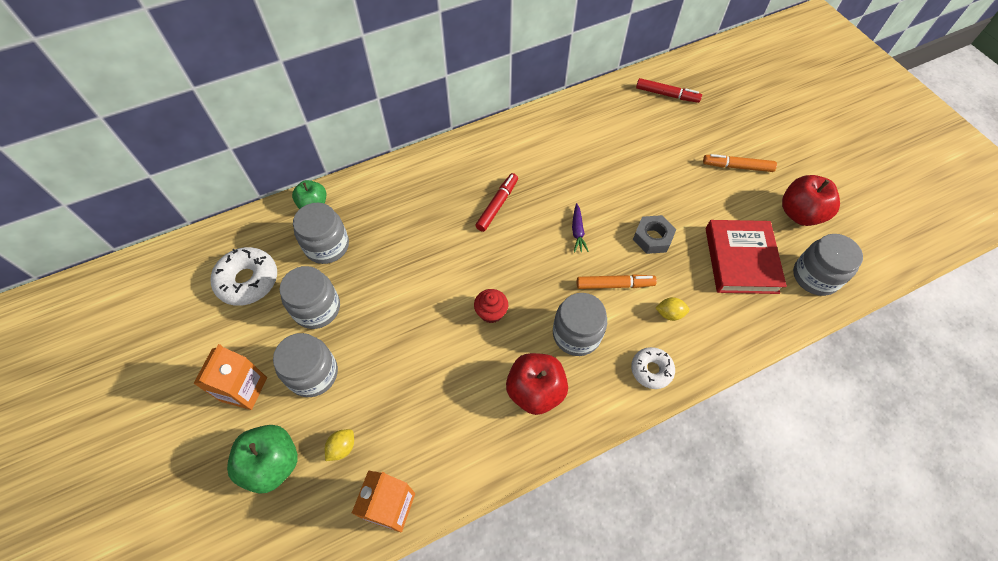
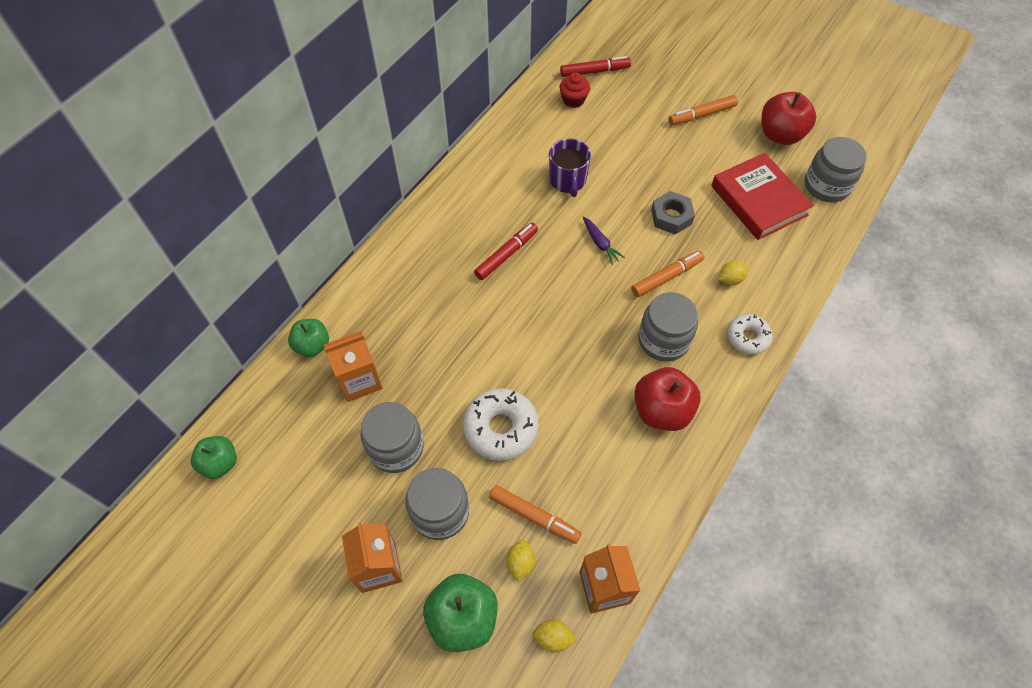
camera: 30 degrees left, 0 degrees up
(198, 255) = (220, 463): none -> green apple
(248, 281) = (299, 459): white donut -> white donut (500, 428)
(325, 521) = (553, 638): none -> yellow lemon
(327, 246) = (359, 380): grey jar -> orange carton
(377, 417) = (534, 516): none -> orange marker
(491, 312) = (572, 360): red cupcake -> red cupcake (573, 100)
(497, 205) = (506, 254): red marker -> red marker turned 45 degrees clockwise
(585, 170) = (567, 180): none -> purple mug

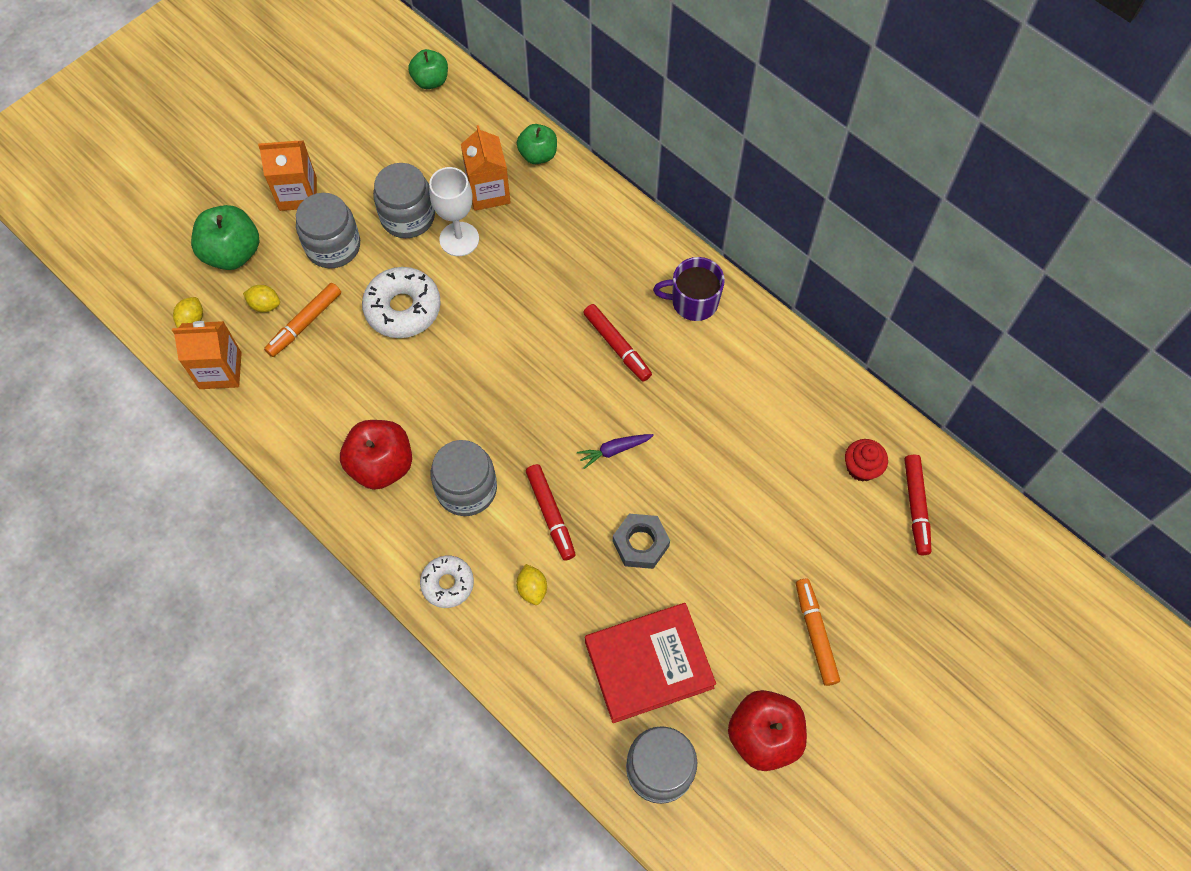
camera: 100 degrees right, 5 degrees up
(416, 395) = (459, 239): none -> white goblet
(567, 180) = (719, 433): purple mug -> purple mug (693, 302)
(666, 277) = (551, 514): orange marker -> red marker

